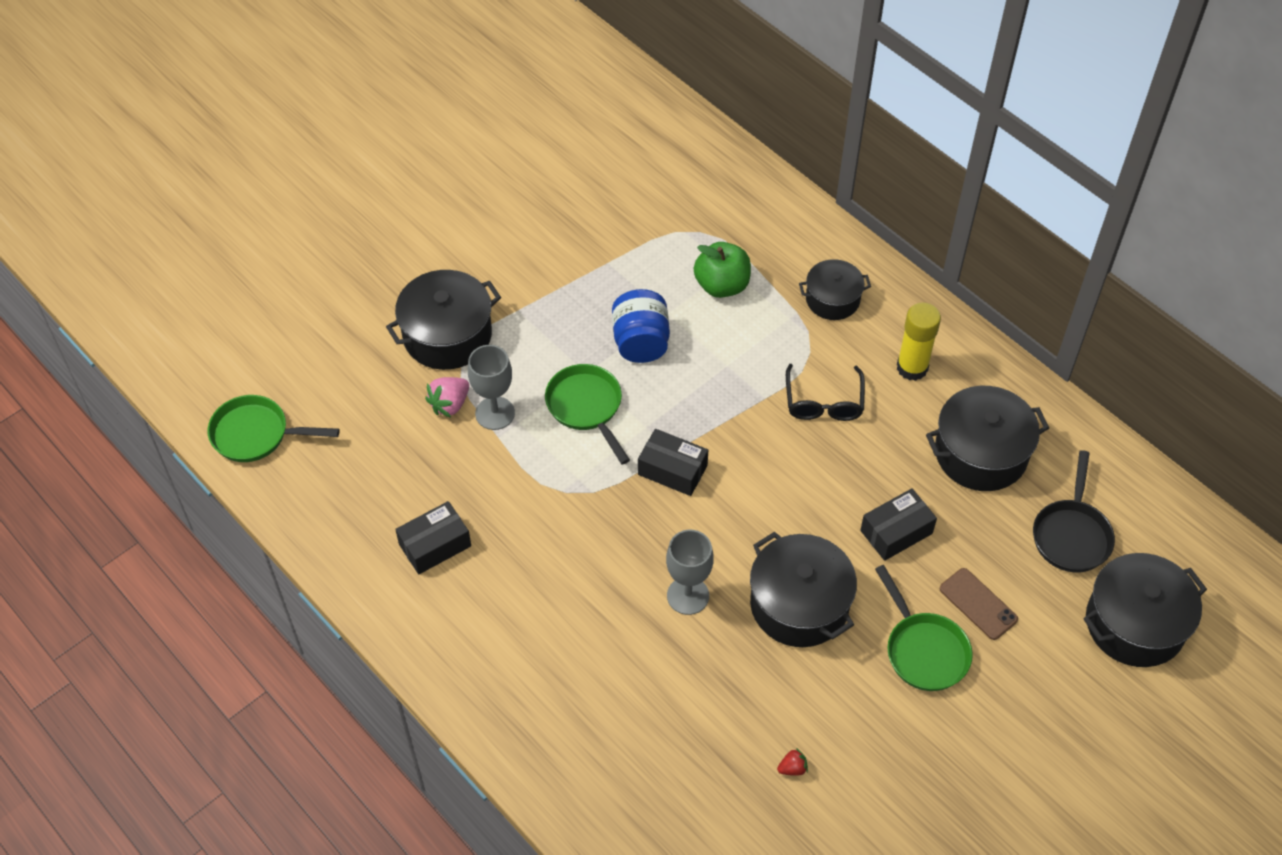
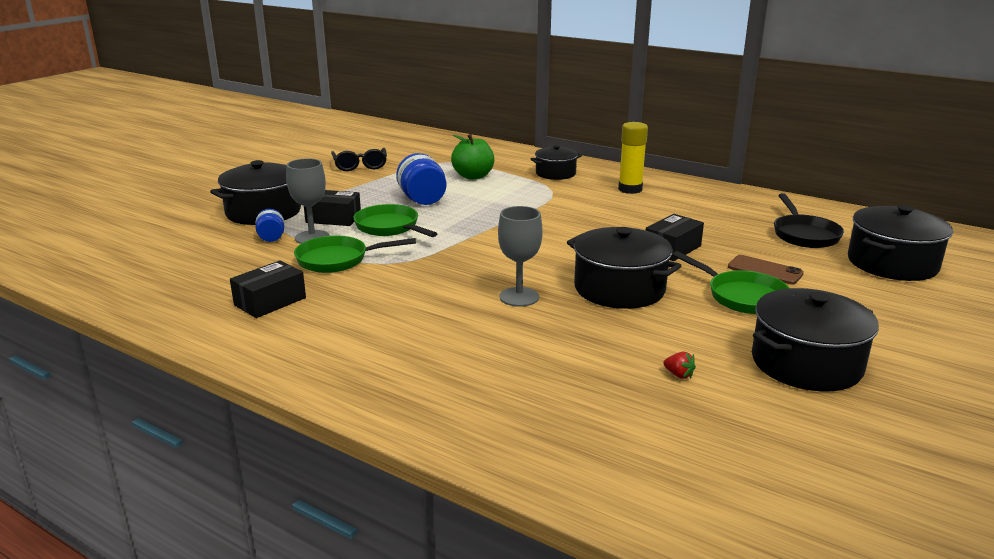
camera: 15 degrees left, 30 degrees down
(256, 434) = (88, 269): green pan -> green pan (337, 260)
(450, 404) = (271, 238): pink strawberry -> blue jar
(672, 470) = (474, 244): black box -> black box (333, 218)
(792, 768) = (678, 375): red strawberry -> red strawberry turned 75 degrees clockwise
(824, 402) = (576, 207): black glasses -> black glasses (360, 166)
(981, 453) = (707, 213): black pot -> black pot (806, 363)

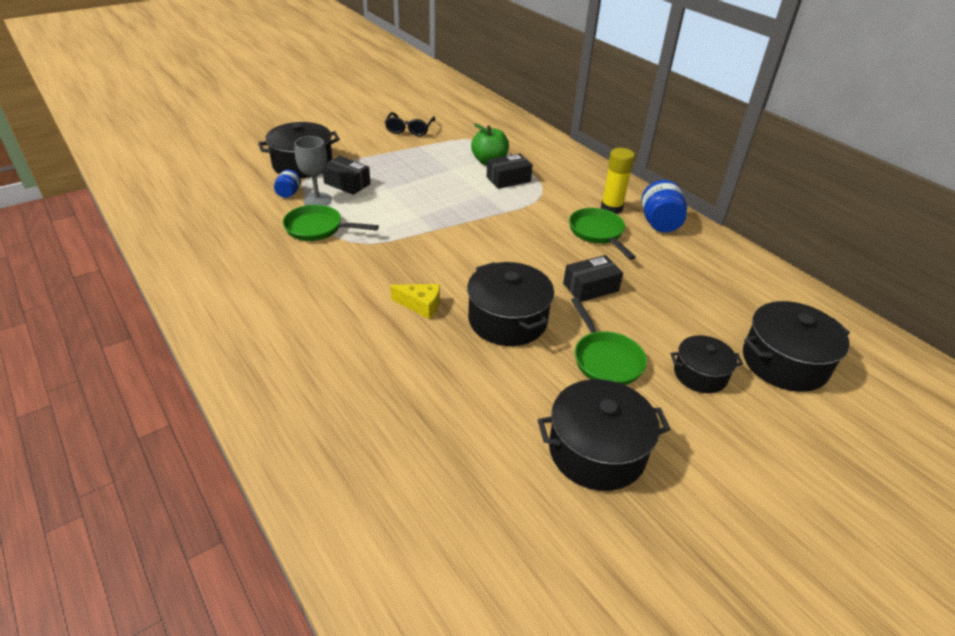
camera: 20 degrees right, 15 degrees up
(270, 301) = (242, 258): black box -> black box (508, 179)
(389, 227) = (381, 203): green pan -> green pan (598, 233)
(422, 200) = (428, 179): blue jar -> blue jar (659, 223)
(519, 297) = (421, 305): grey goblet -> yellow cheese
(555, 173) = (561, 174): black pot -> black pot (700, 374)
(678, 375) = (478, 427): red strawberry -> none
(765, 270) = (652, 335): brown phone -> none
(804, 235) = (728, 303): black pan -> none

